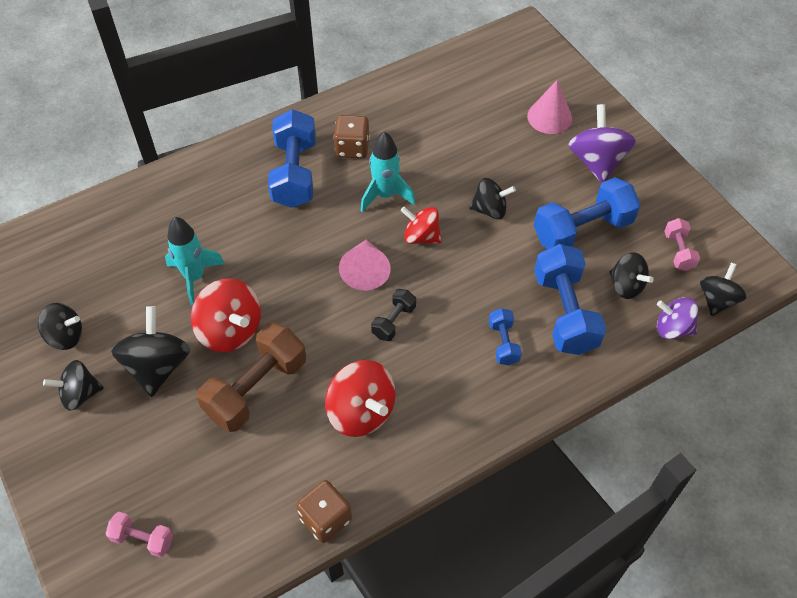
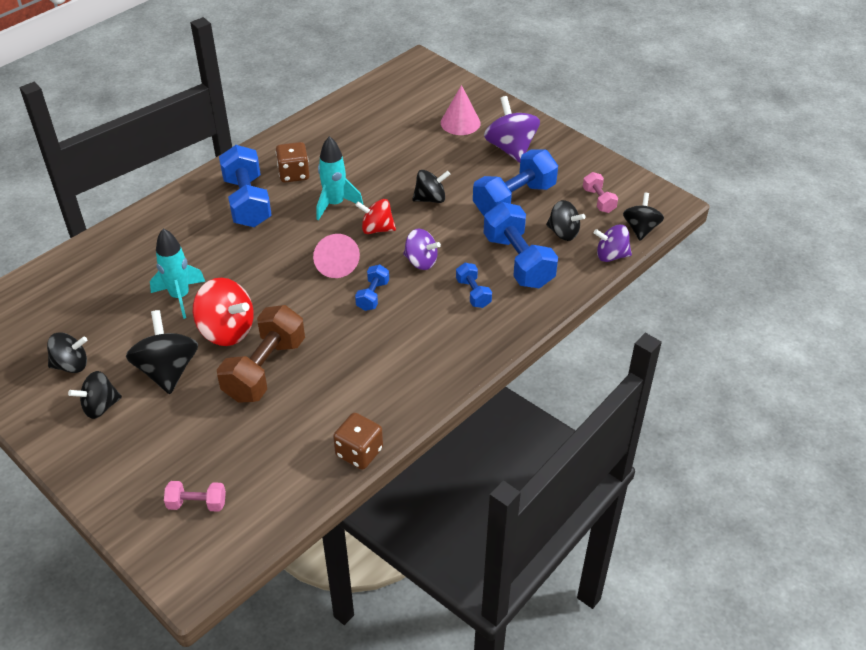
camera: 15 degrees left, 10 degrees down
(361, 412) = (365, 367): red spinning top -> none
(394, 321) = (372, 295): black dumbbell -> blue dumbbell
(457, 289) = (421, 261): none -> purple spinning top

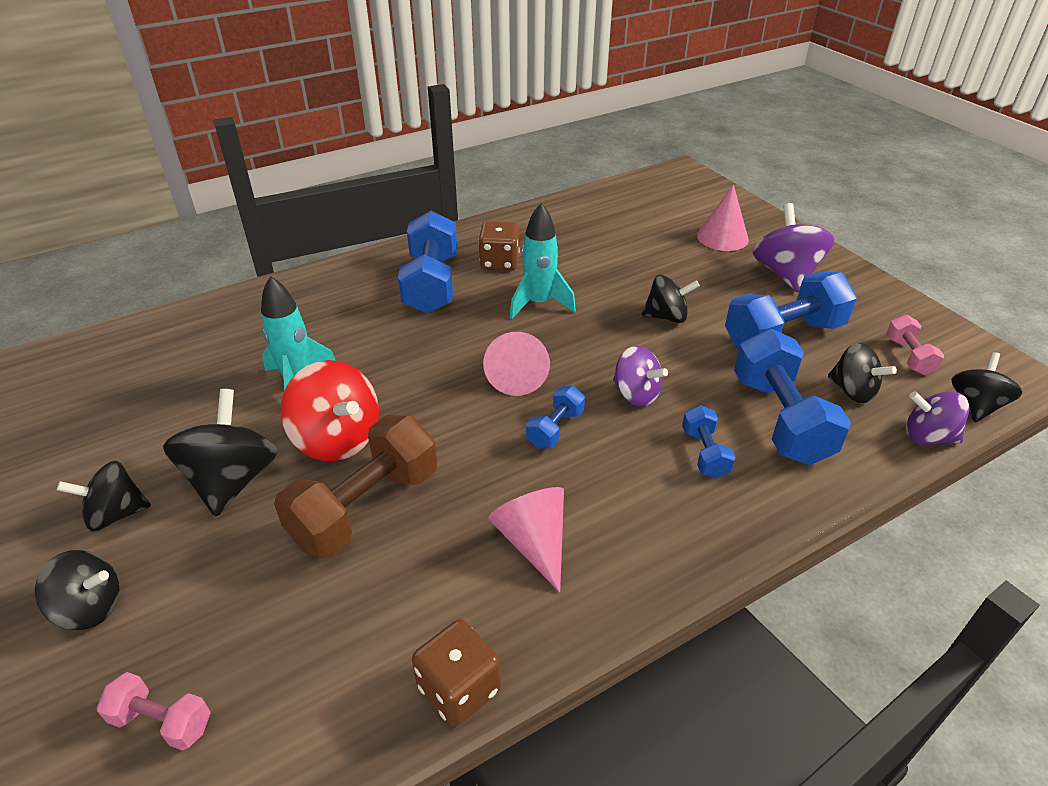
camera: 15 degrees right, 5 degrees down
(71, 365) = (115, 445): black spinning top -> black spinning top (90, 607)
(377, 229) = (585, 342): red spinning top -> none
(379, 368) = (533, 542): none -> pink cone

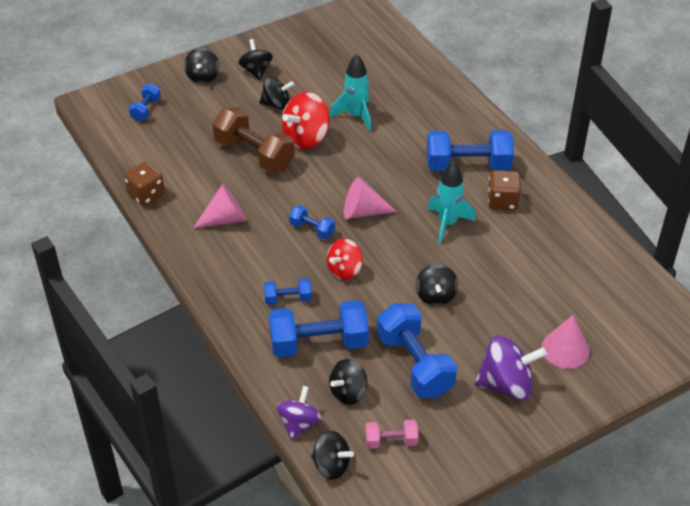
camera: 90 degrees right, 5 degrees up
(162, 721) = (146, 110): pink dumbbell -> blue dumbbell
(232, 480) = (276, 104): black spinning top -> black spinning top, size x0.66
(636, 394) = (344, 270): purple spinning top -> red spinning top

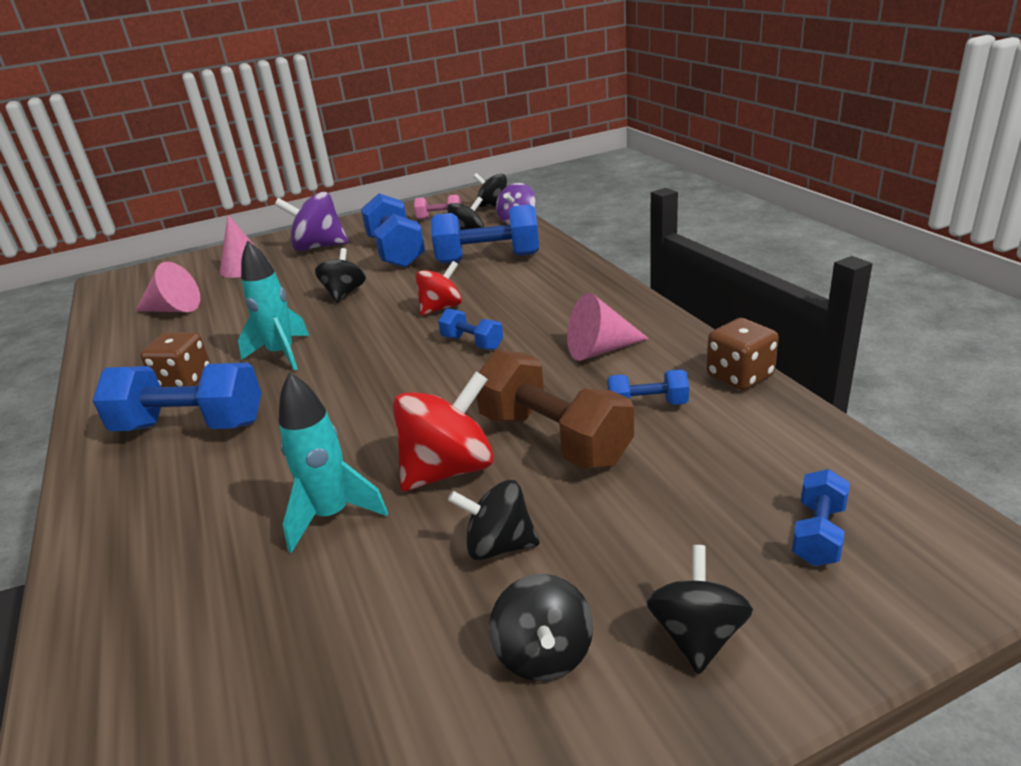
camera: 170 degrees left, 15 degrees down
(288, 299) = (516, 284): blue dumbbell -> blue dumbbell (647, 405)
(363, 212) = (391, 363): pink cone -> pink cone (174, 309)

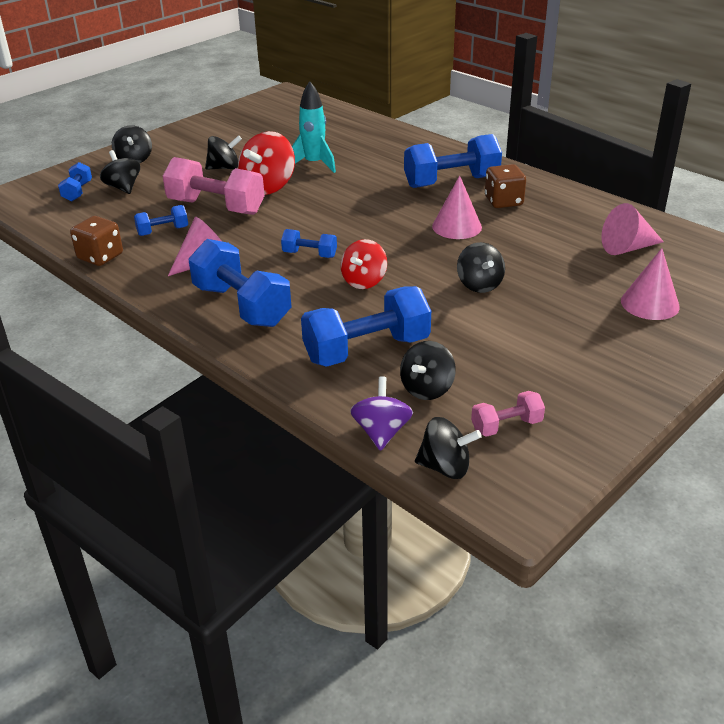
camera: 155 degrees right, 5 degrees up
(282, 354) = (457, 226): turquoise rocket -> pink cone
(319, 247) = (607, 345): purple spinning top -> none
(396, 252) = (492, 347): blue dumbbell -> blue dumbbell (242, 306)
(544, 653) = (191, 148): black spinning top -> black spinning top (123, 188)
(554, 439) = (216, 207): brown dumbbell -> pink dumbbell

